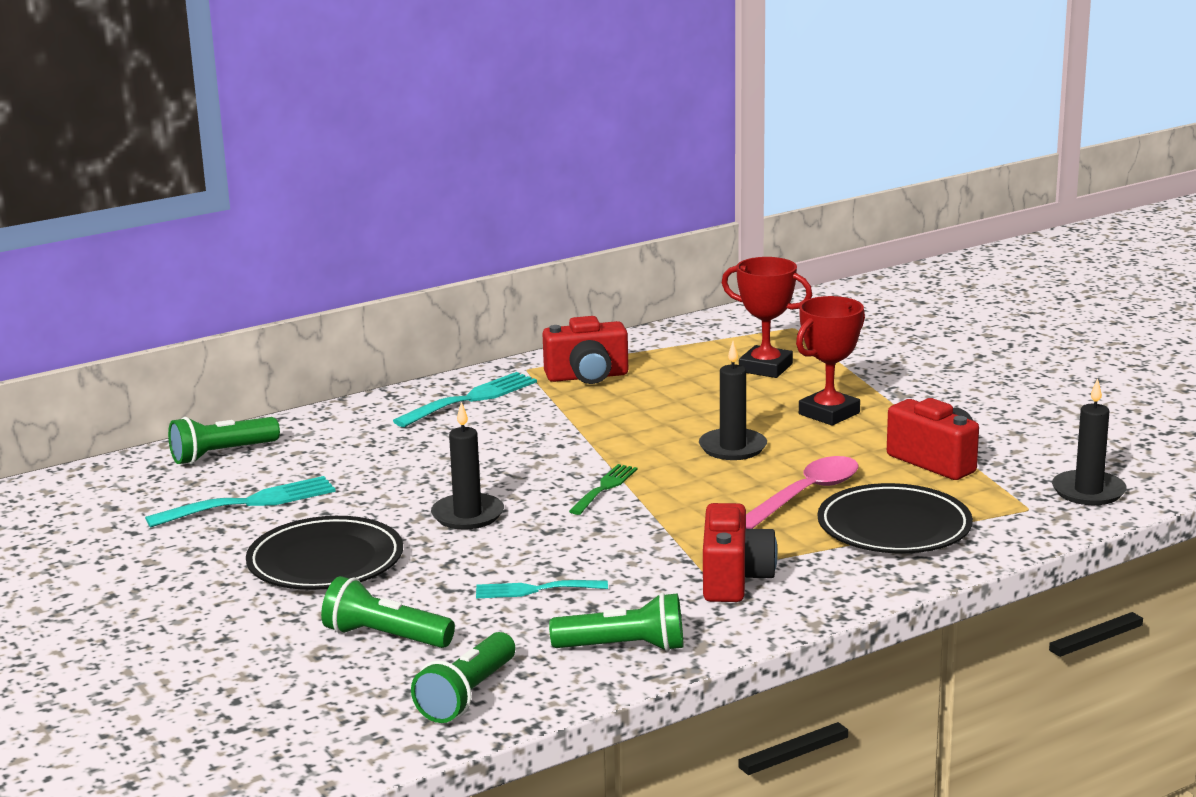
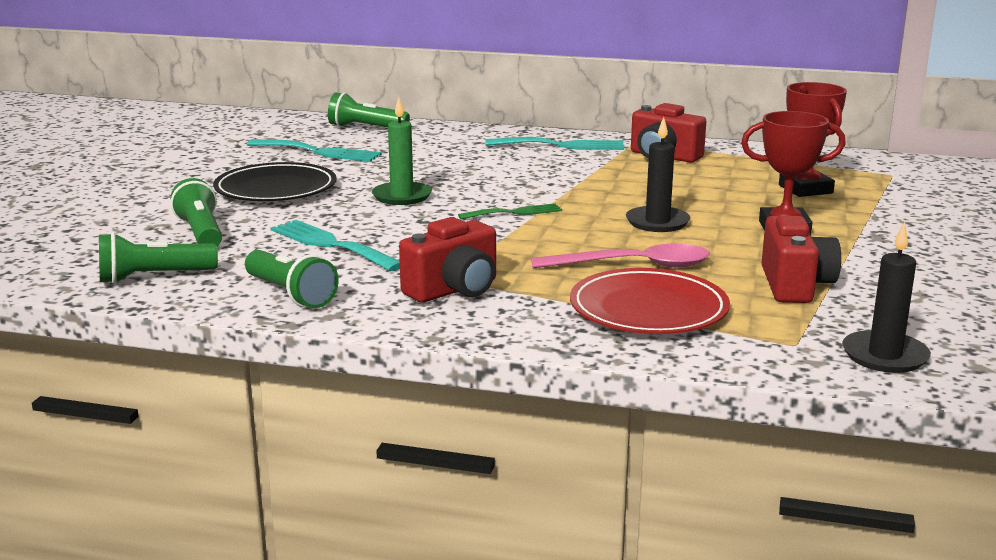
camera: 45 degrees right, 0 degrees up
(467, 515) = (402, 196): black candle -> green candle
(534, 590) = (331, 244): turquoise fork -> turquoise fork, size x1.57
(894, 527) = (648, 309): black plate -> red plate

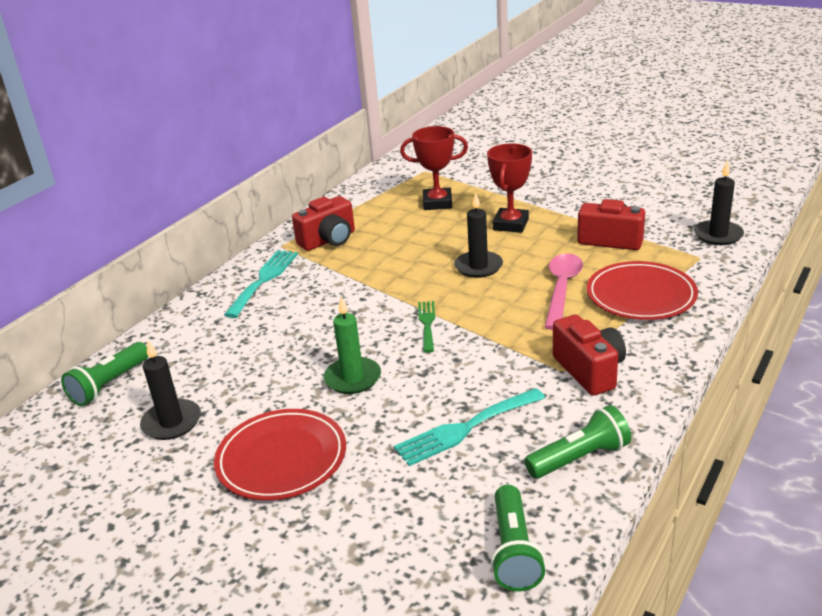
camera: 70 degrees left, 10 degrees up
(201, 233) = (396, 516): green flashlight -> none
(276, 189) = (281, 459): black plate -> red plate
(319, 152) = (172, 422): turquoise fork -> black candle

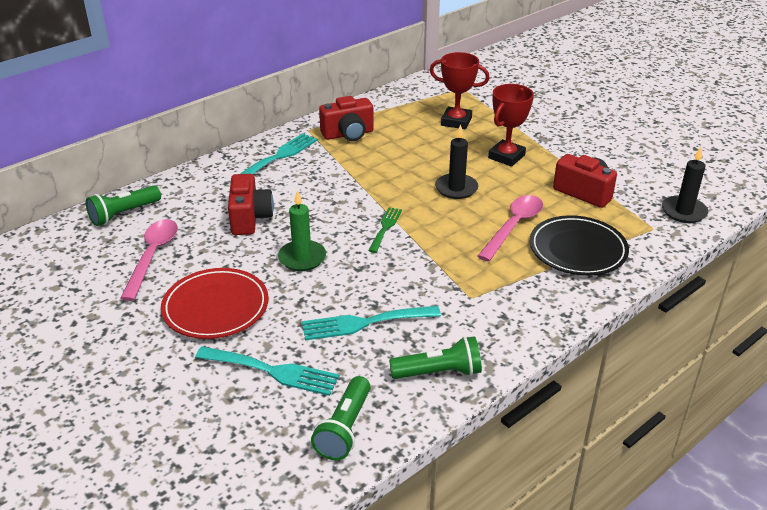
camera: 15 degrees right, 5 degrees up
(172, 422) = (152, 256): black candle -> pink spoon
(392, 511) = (273, 371): none -> turquoise fork
(589, 370) = (492, 303): red camera -> red camera (250, 218)
(641, 295) = (577, 249): red plate -> black plate

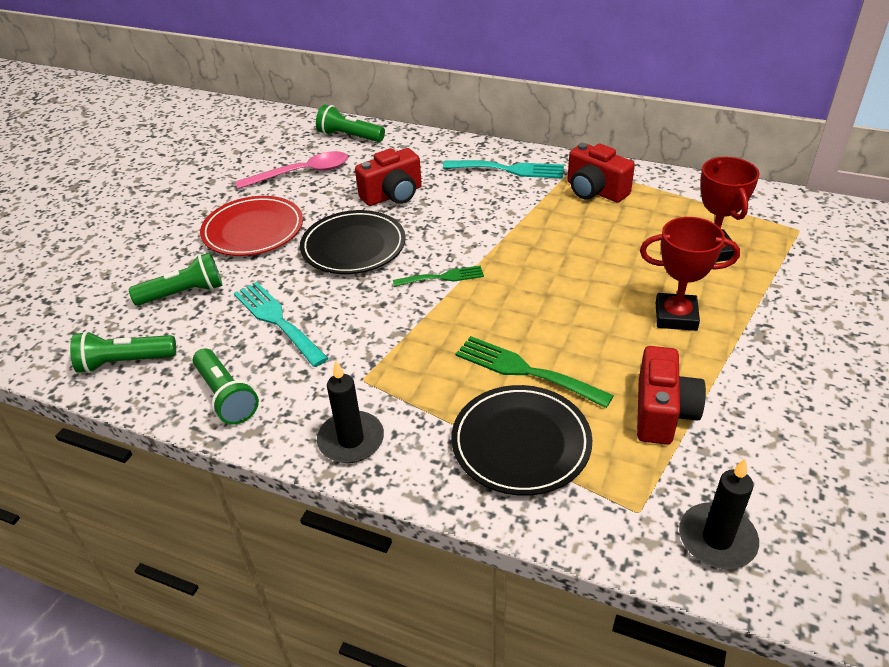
camera: 65 degrees right, 5 degrees up
(273, 371) = (184, 293): turquoise fork -> green flashlight
(302, 258) = (353, 246): green candle -> black plate
(456, 188) = (563, 300): black candle -> black candle (351, 440)
(513, 226) = (525, 370): pink spoon -> green fork

